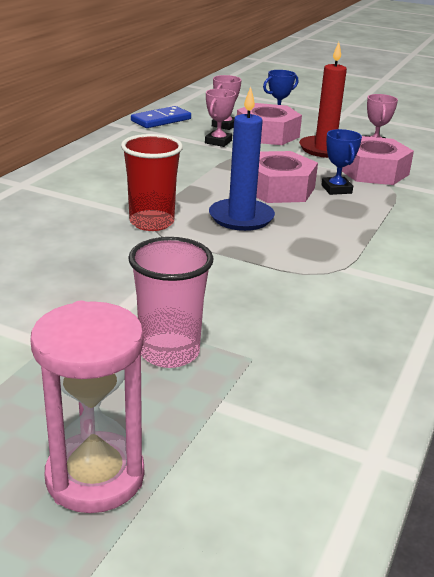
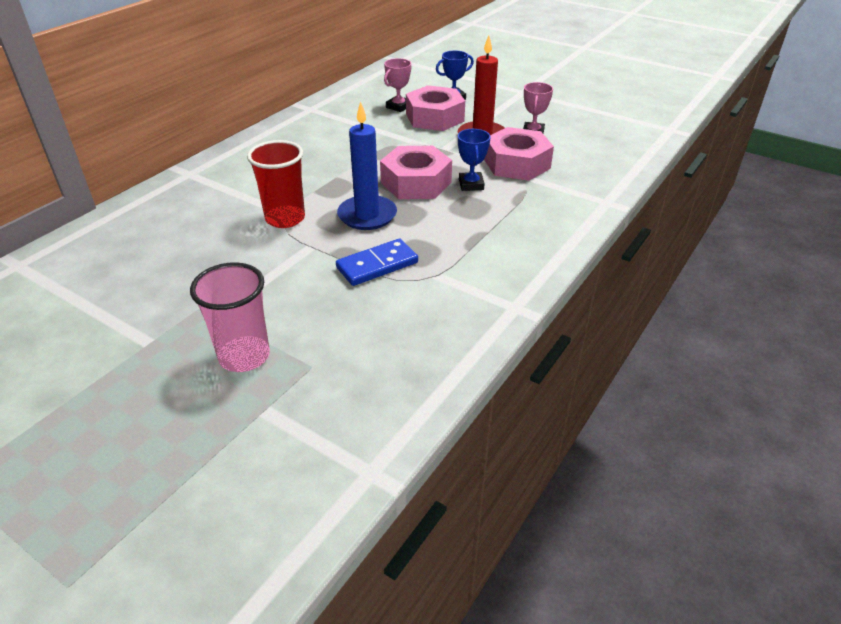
camera: 10 degrees right, 10 degrees up
(95, 476) = (138, 470): pink hourglass -> none
(161, 120) = (341, 100): blue domino -> blue domino (377, 265)
(218, 142) = (384, 126): pink trophy -> none

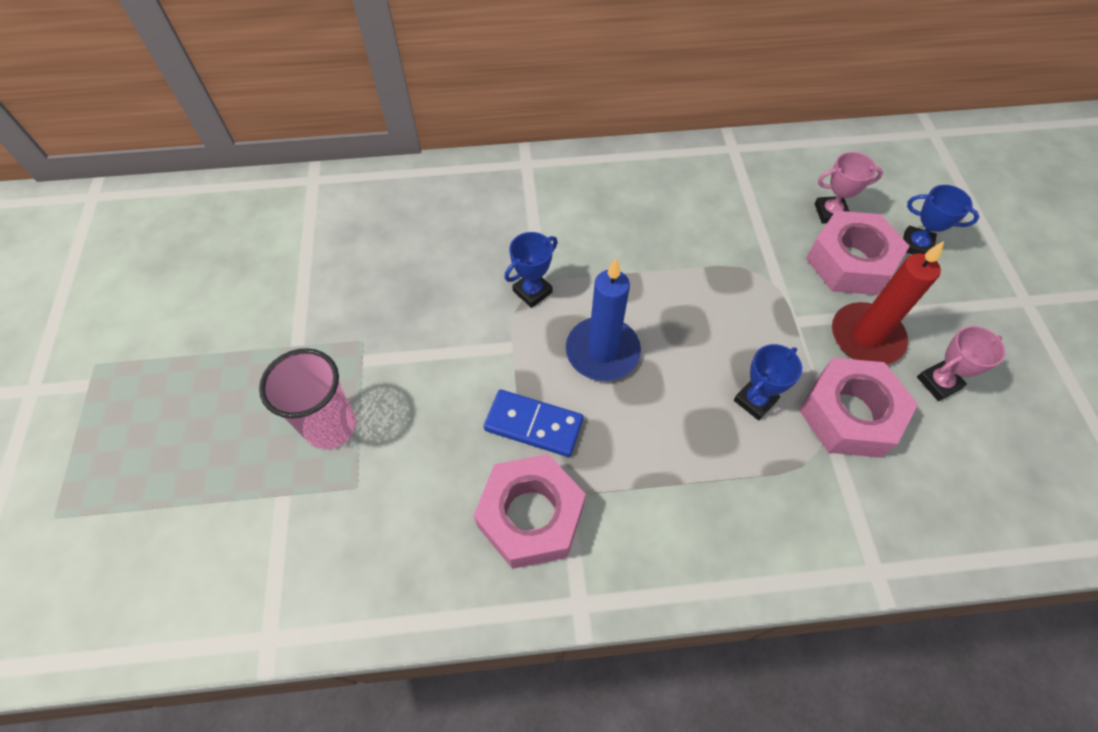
camera: 50 degrees right, 20 degrees up
(285, 218) = (532, 291): red cup -> blue trophy
(416, 182) = (703, 347): pink nut -> pink nut (531, 516)

